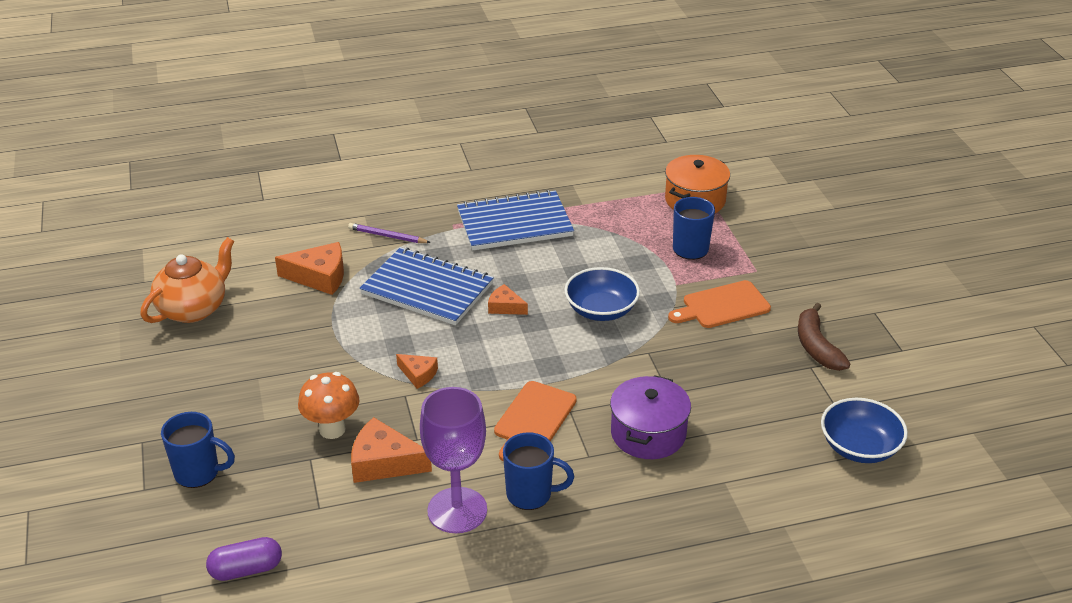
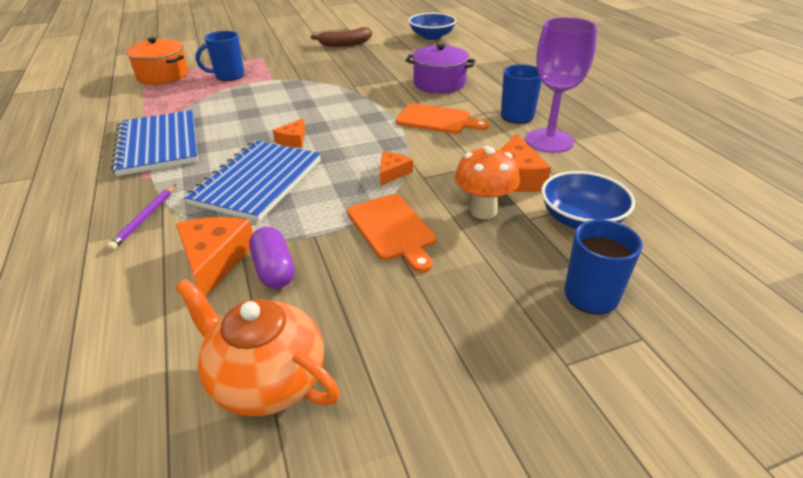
camera: 95 degrees left, 0 degrees up
(246, 569) = (688, 233): purple capsule -> purple capsule (274, 269)
(601, 310) = (302, 102): blue bowl -> blue bowl (581, 219)
(722, 306) = (301, 66): orange cutting board -> orange cutting board (392, 229)

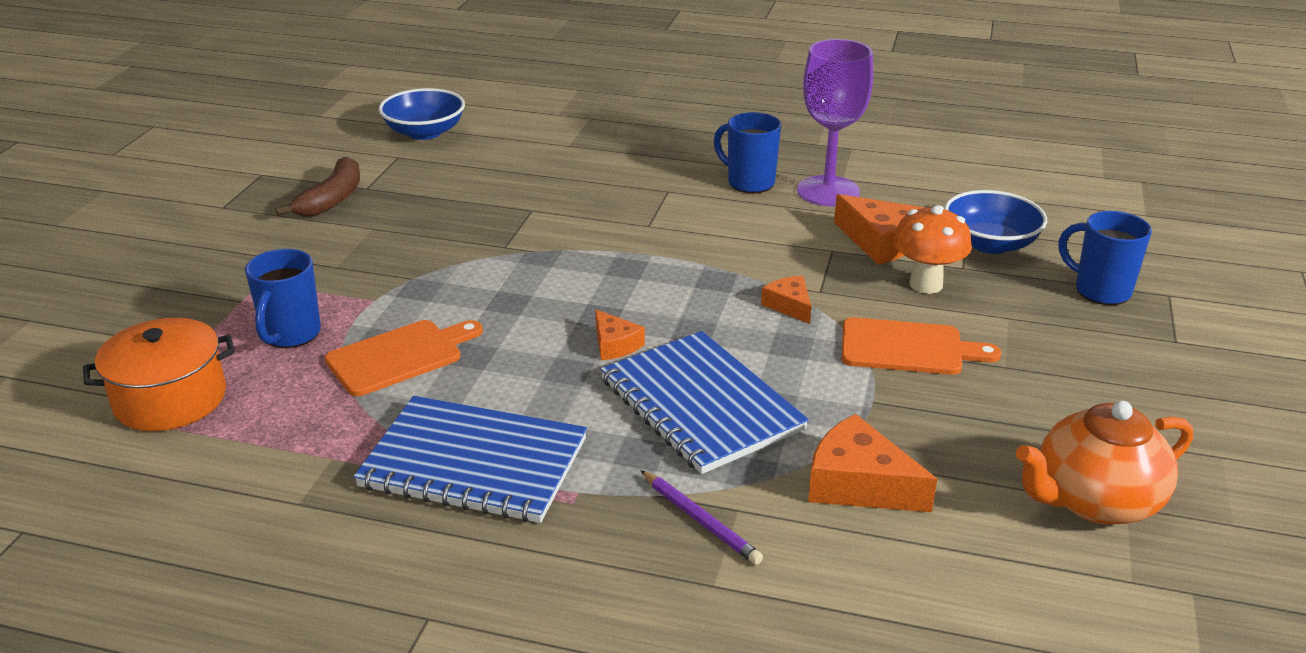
camera: 55 degrees left, 5 degrees down
(274, 269) = (916, 447): purple capsule -> none
(437, 120) = (693, 230): orange cutting board -> orange cutting board (399, 356)
(439, 83) = (592, 189): purple pot -> none

